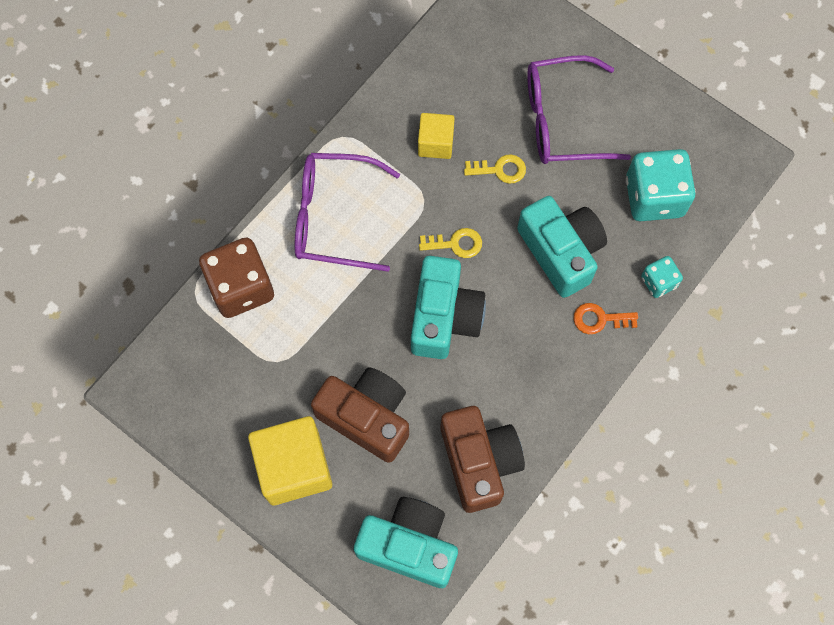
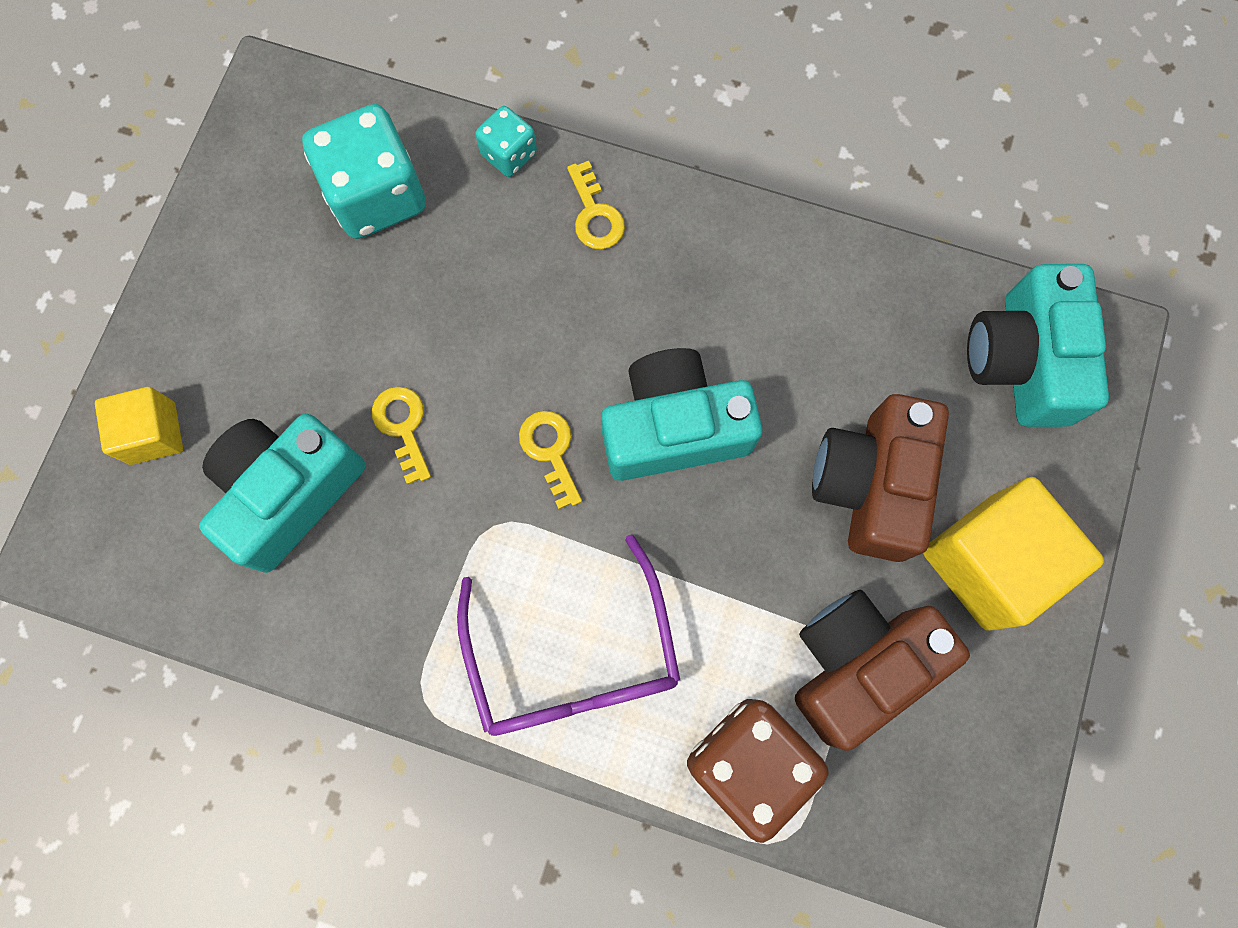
camera: 110 degrees left, 5 degrees up
(435, 143) = (388, 542): yellow cube -> yellow cube (153, 433)
(479, 461) = (866, 308): brown camera -> brown camera (858, 664)
(561, 252) = (509, 297): turquoise camera -> turquoise camera (289, 493)
(562, 120) = (287, 362): purple glasses -> none
(599, 319) = (595, 215): orange key -> yellow key

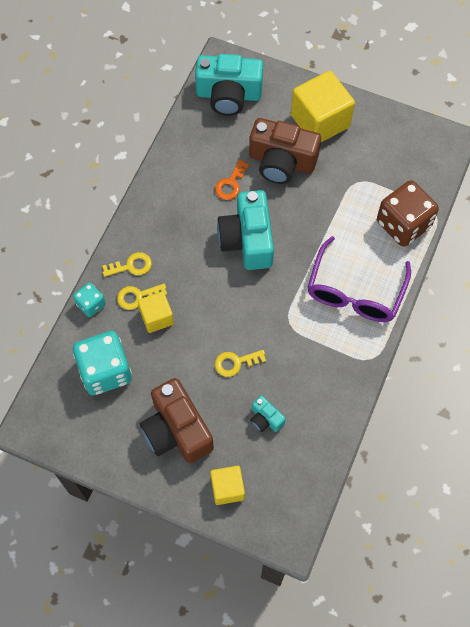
camera: 85 degrees left, 10 degrees down
(289, 493) = (265, 419): turquoise camera -> turquoise camera, size x0.47
(490, 272) = (156, 317): none -> yellow cube
(550, 451) = (254, 295): yellow key -> yellow key (137, 296)
(573, 659) = (355, 292): purple glasses -> purple glasses turned 120 degrees clockwise
(801, 383) = (230, 184): none -> orange key
(858, 664) = (362, 176): brown camera -> brown camera (176, 430)

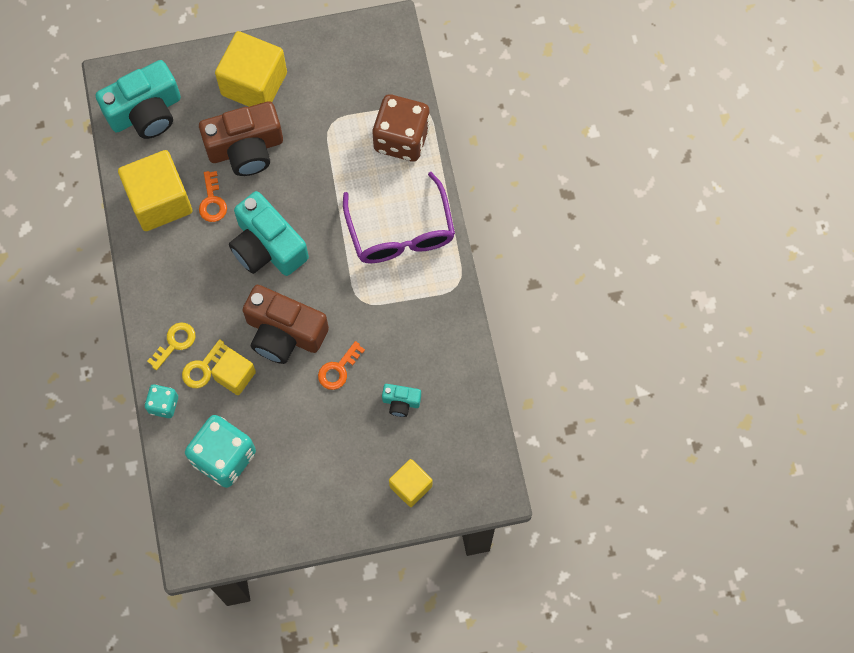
camera: 35 degrees left, 5 degrees up
(176, 430) = (329, 466): brown camera -> brown camera (284, 332)
(194, 161) = (160, 201): none -> yellow cube
(235, 363) = (338, 369): yellow key -> orange key

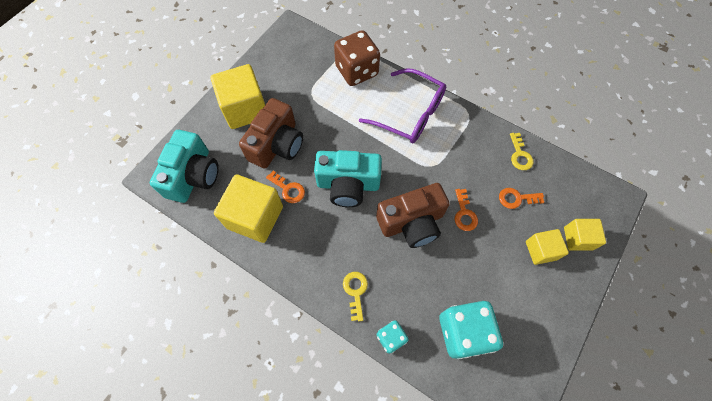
camera: 45 degrees left, 5 degrees down
(202, 368) = (389, 290): yellow key -> yellow key (520, 155)
(235, 376) = (413, 275): yellow cube -> yellow cube (541, 250)
(401, 402) = (516, 198): turquoise camera -> orange key

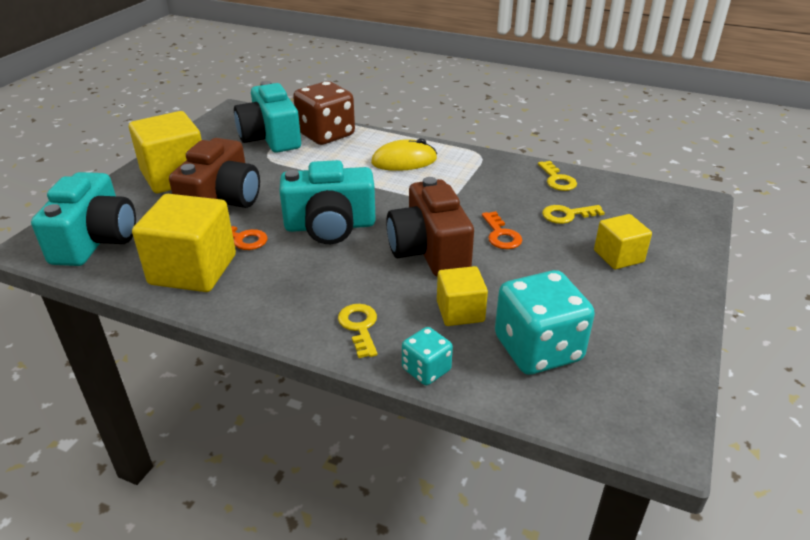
camera: 10 degrees left, 30 degrees down
(315, 69) = (270, 138): none -> turquoise camera
(410, 114) = (404, 161): purple glasses -> yellow mouse
(411, 222) = (429, 250): brown camera -> brown camera turned 105 degrees clockwise
(516, 198) = (567, 215): orange key -> yellow key
(577, 238) = (663, 240): yellow cube -> yellow cube (460, 311)

